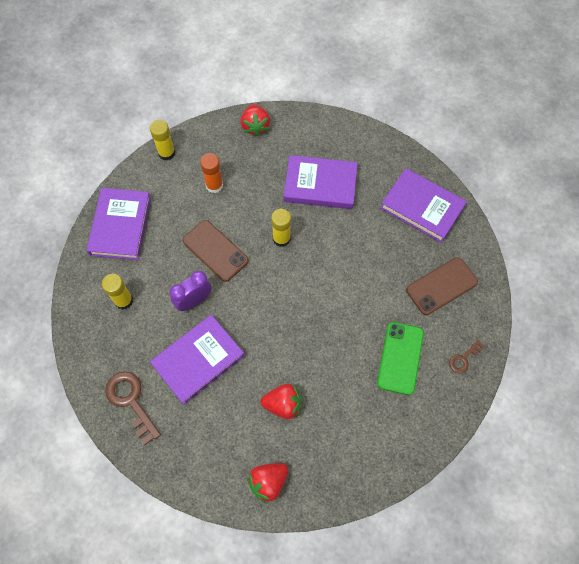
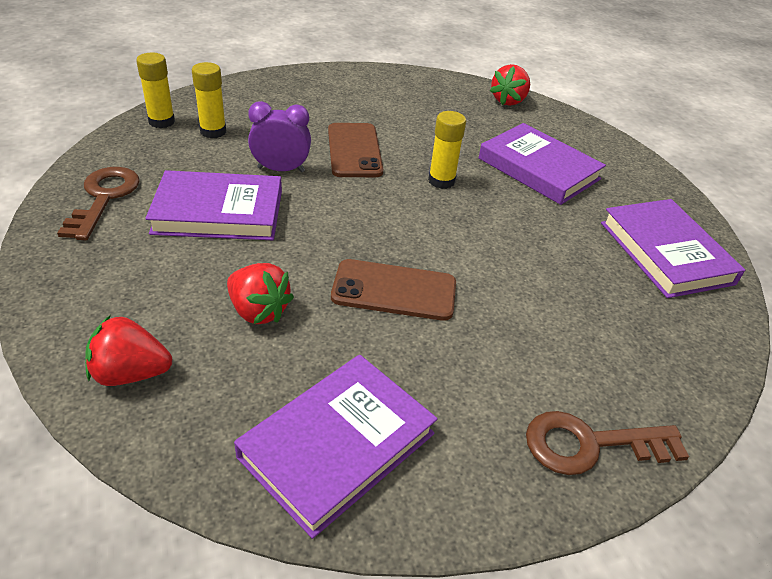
camera: 35 degrees right, 25 degrees down
(120, 226) = (284, 90): purple book -> purple book (337, 445)
(166, 153) = (392, 75): yellow glue stick -> yellow glue stick (161, 121)
(214, 185) = (414, 113): orange glue stick -> none
(400, 358) = (481, 374): green phone -> none
(441, 286) = (627, 340): brown phone -> brown phone (394, 290)
(463, 358) = (590, 444): brown key -> brown key, size x1.81

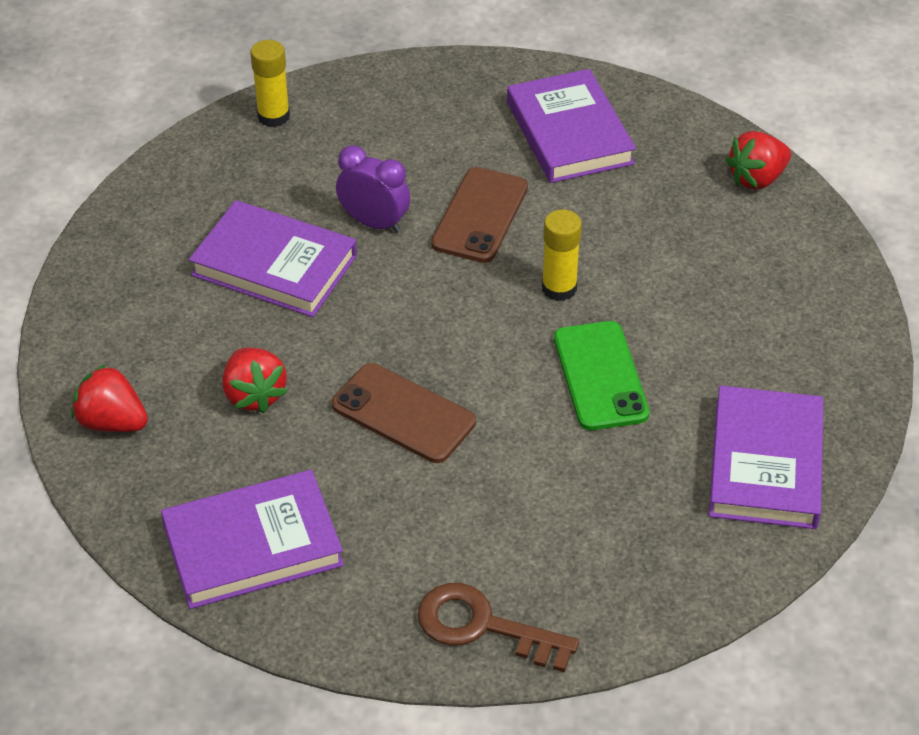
camera: 30 degrees right, 5 degrees up
(104, 198) = (166, 216): brown key -> none
(213, 131) = (325, 146): yellow glue stick -> none
(514, 227) = (600, 376): none -> green phone
(538, 169) = (703, 302): purple book -> purple book (569, 133)

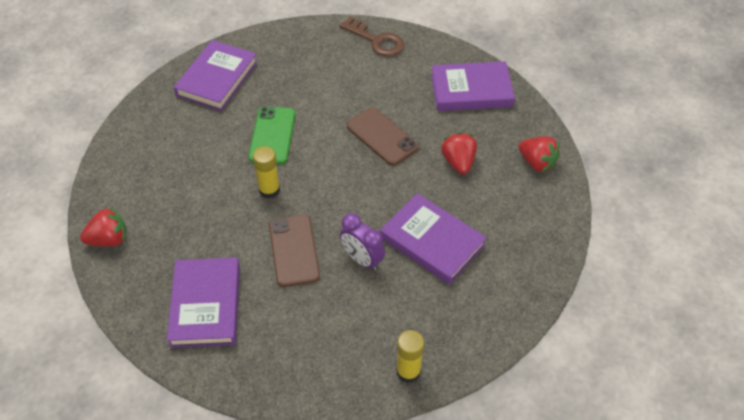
camera: 165 degrees left, 5 degrees up
(480, 215) = (294, 250): brown phone -> brown phone turned 45 degrees counterclockwise

